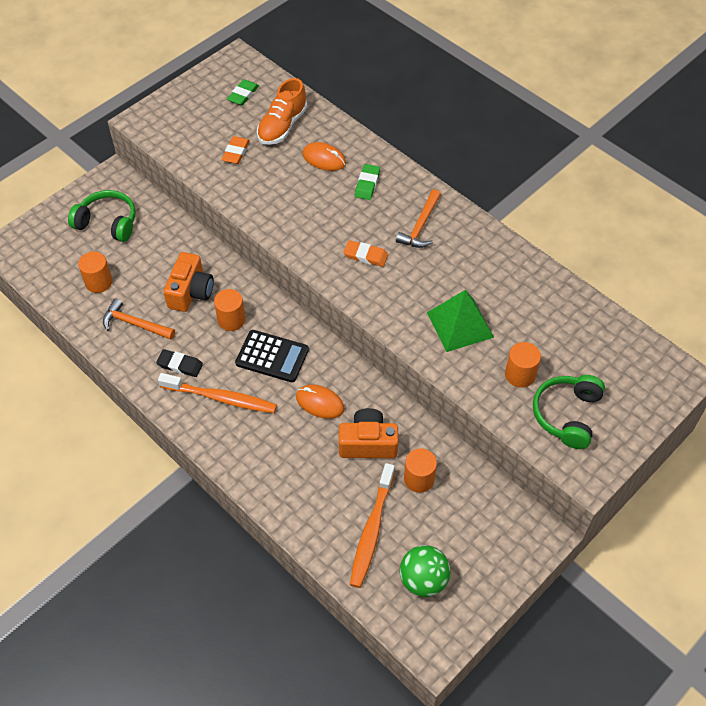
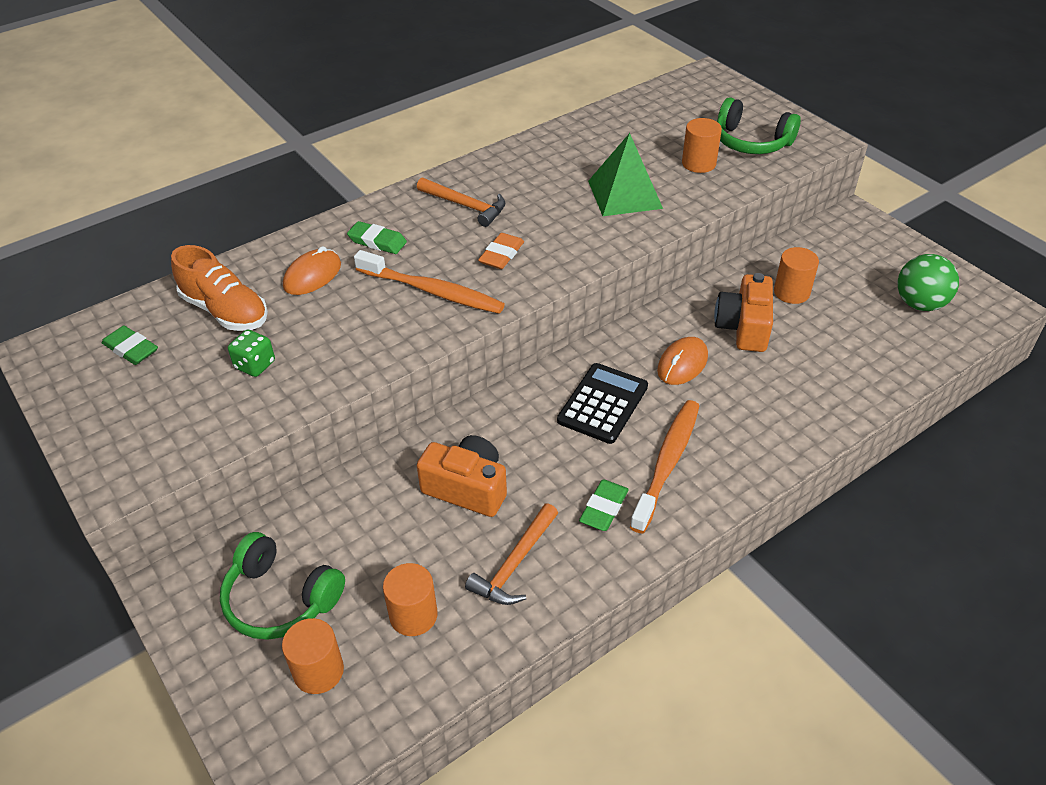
camera: 80 degrees left, 10 degrees down
(107, 223) = (280, 599): green headphones -> green headphones turned 90 degrees counterclockwise
(180, 365) = (604, 508): black eraser -> green eraser
(231, 320) = (531, 443): orange cylinder -> orange cylinder (318, 671)
(236, 152) = (255, 365): orange eraser -> green dice
(371, 530) = (863, 336): orange toothbrush -> orange toothbrush (432, 291)

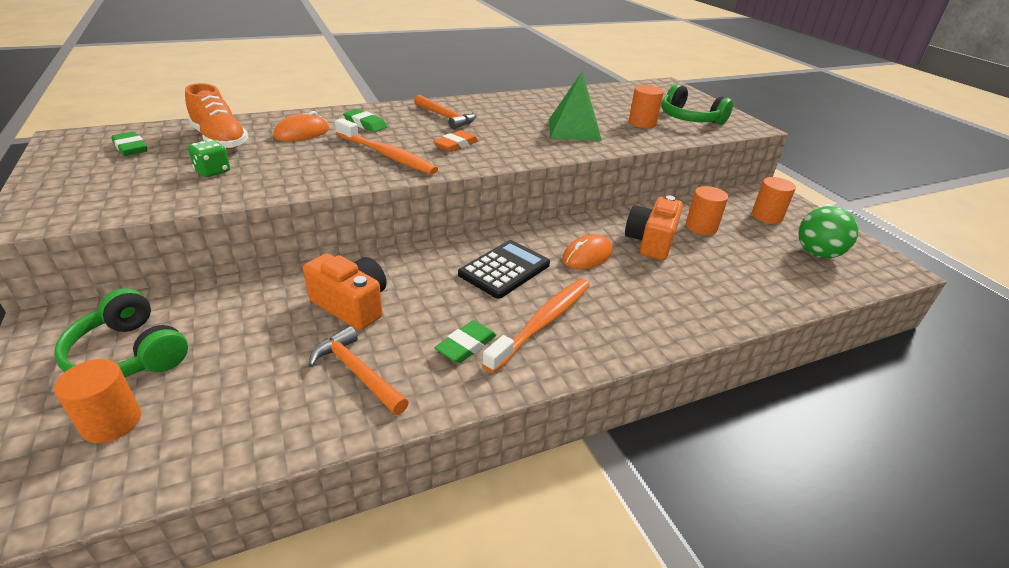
camera: 10 degrees right, 10 degrees down
(413, 615) = (235, 394): orange cylinder -> orange cylinder (767, 216)
(514, 564) = (357, 372): orange hammer -> orange hammer turned 90 degrees clockwise

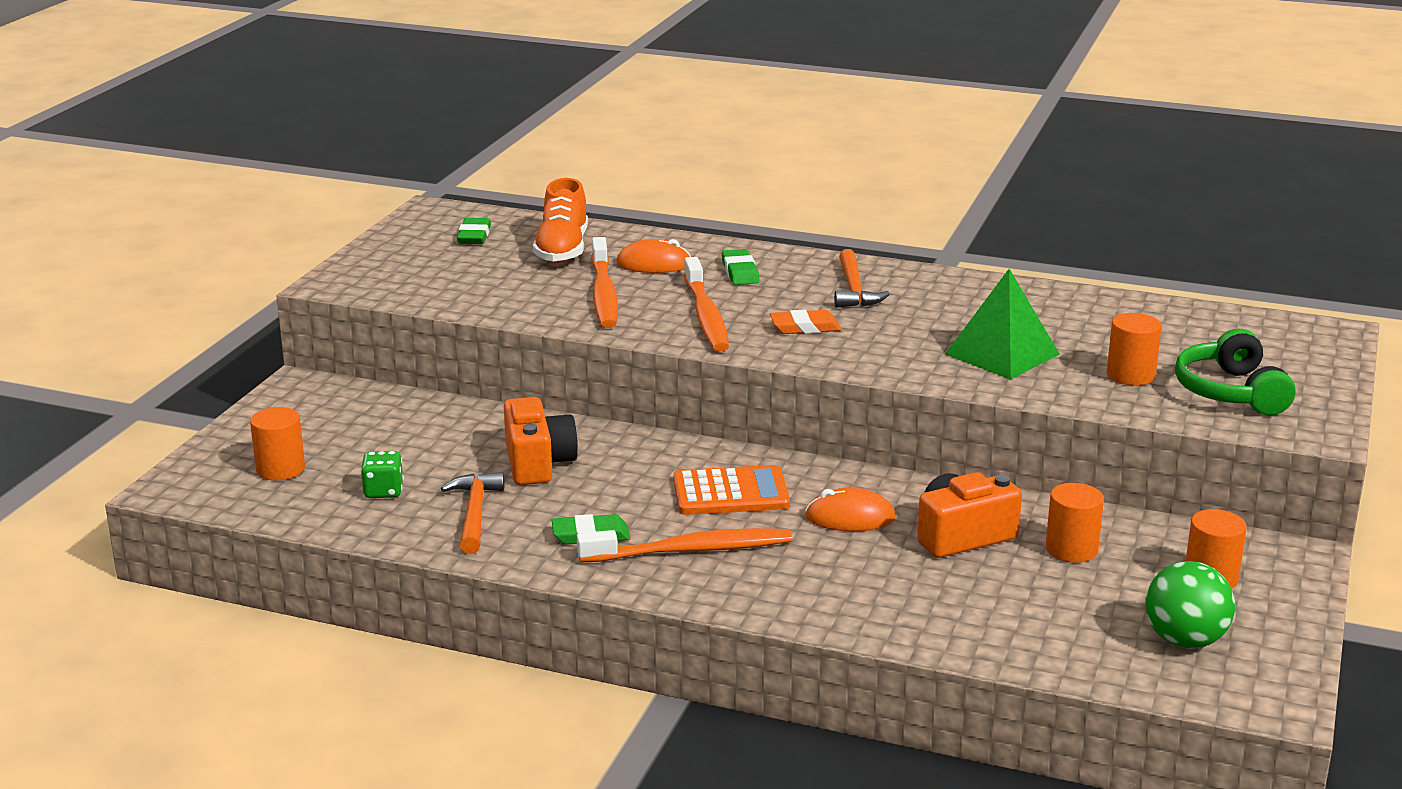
camera: 45 degrees right, 10 degrees down
(129, 354) = (333, 429): green headphones -> none
(213, 171) = (515, 282): green dice -> green dice (383, 491)
(295, 160) = (604, 294): none -> orange toothbrush
(504, 269) = (730, 493): black calculator -> orange calculator

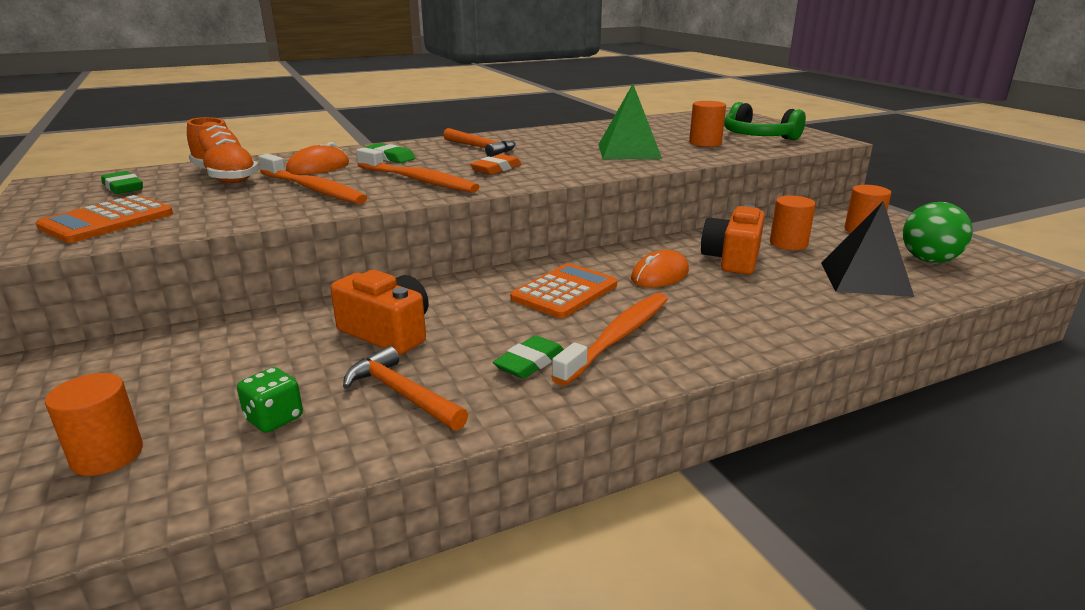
camera: 45 degrees left, 0 degrees up
(417, 275) = (107, 221): none -> orange calculator
(1047, 619) = (865, 279): none -> black pyramid

